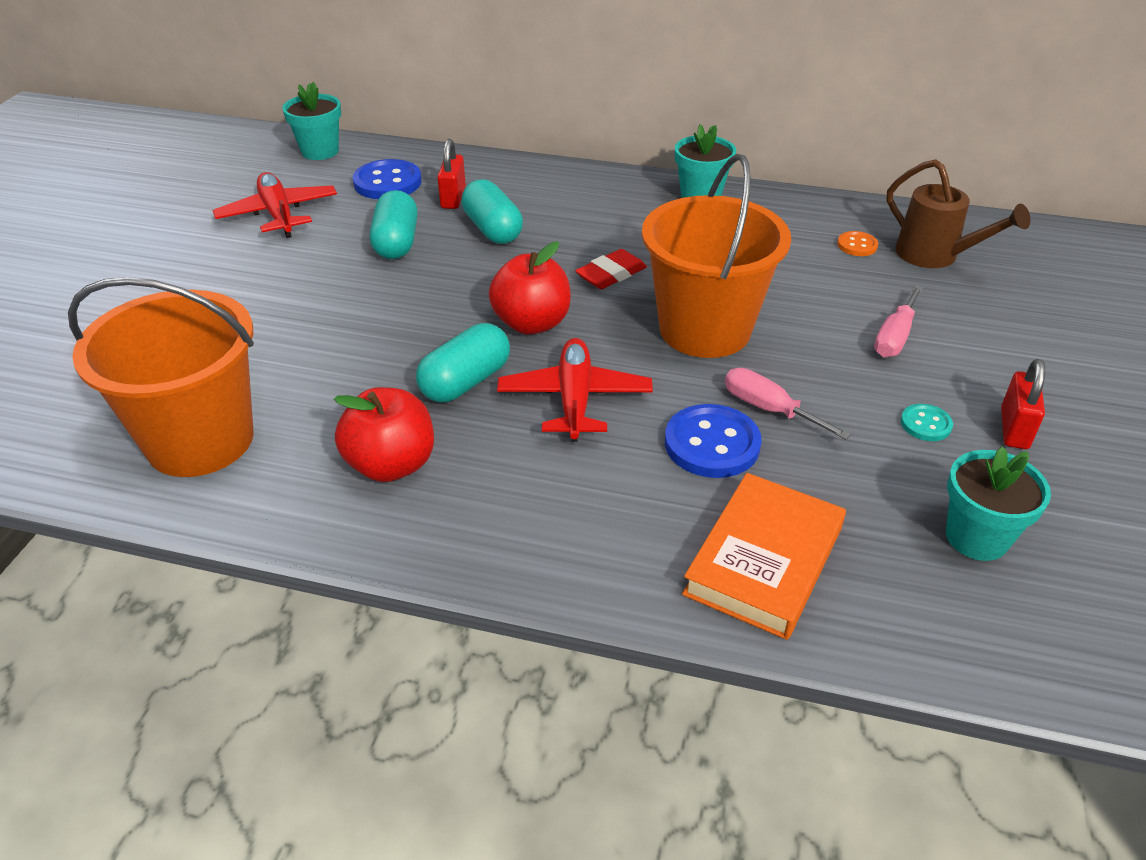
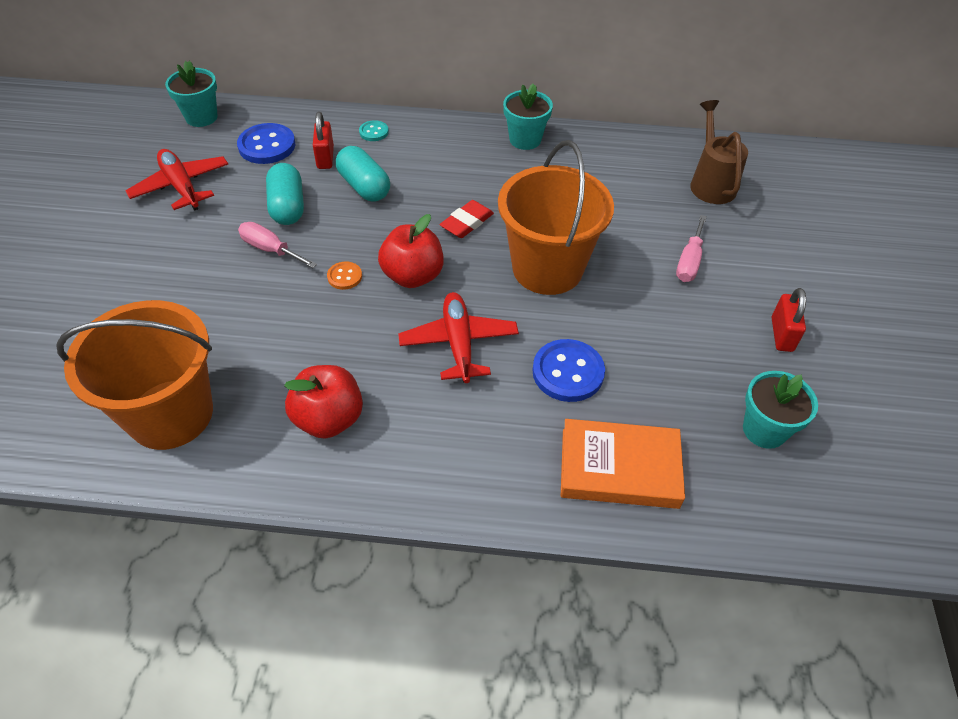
camera: 10 degrees left, 10 degrees up
(465, 382) = (371, 336): turquoise capsule -> none
(764, 561) = (619, 468): orange book -> orange book turned 75 degrees clockwise
(768, 409) = (605, 336): pink screwdriver -> pink screwdriver (270, 249)
(857, 245) = (651, 178): orange button -> orange button (344, 276)
(925, 424) = (719, 337): turquoise button -> turquoise button (374, 132)
(935, 256) = (711, 183): brown watering can -> brown watering can turned 135 degrees counterclockwise

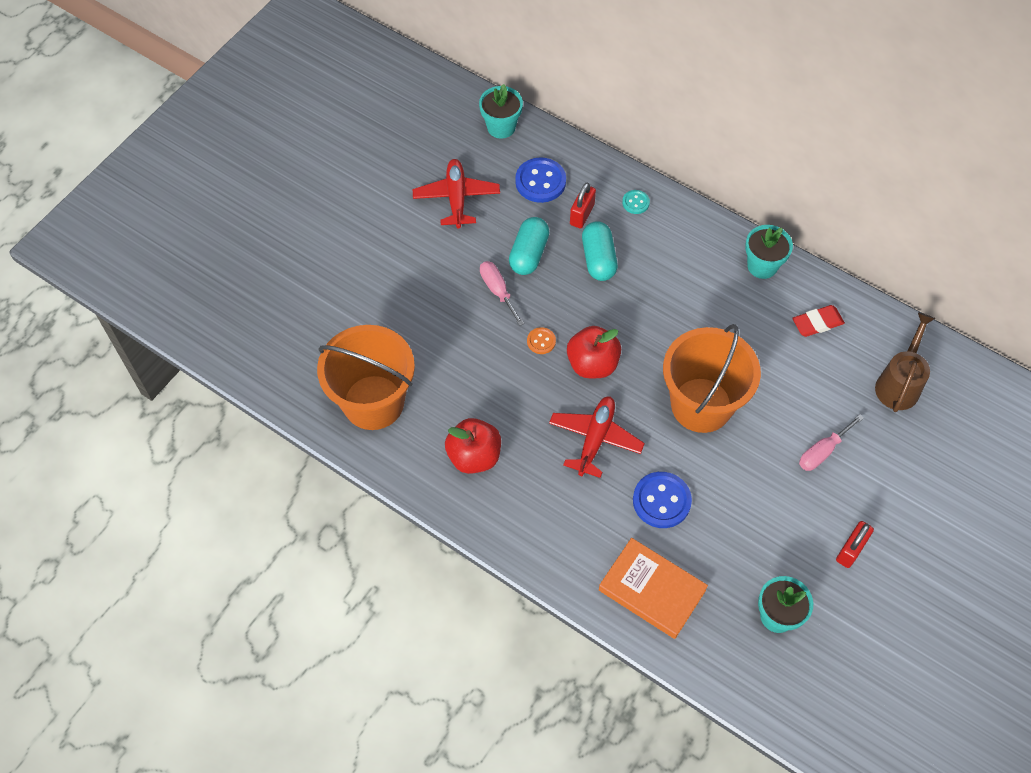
camera: 30 degrees right, 10 degrees up
(467, 222) = (662, 332): red eraser -> red eraser (817, 323)

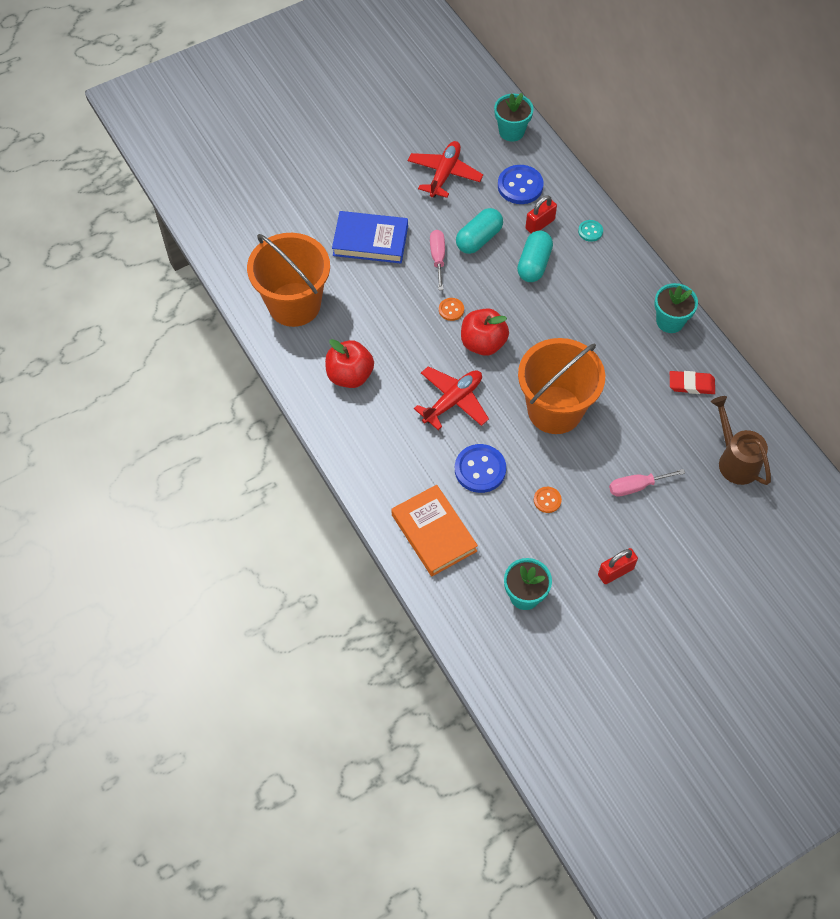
camera: 25 degrees right, 0 degrees up
(417, 300) = (370, 241): none -> blue book
(745, 504) = (547, 500): none -> orange button
(899, 383) = (735, 460): brown watering can -> brown watering can turned 75 degrees counterclockwise

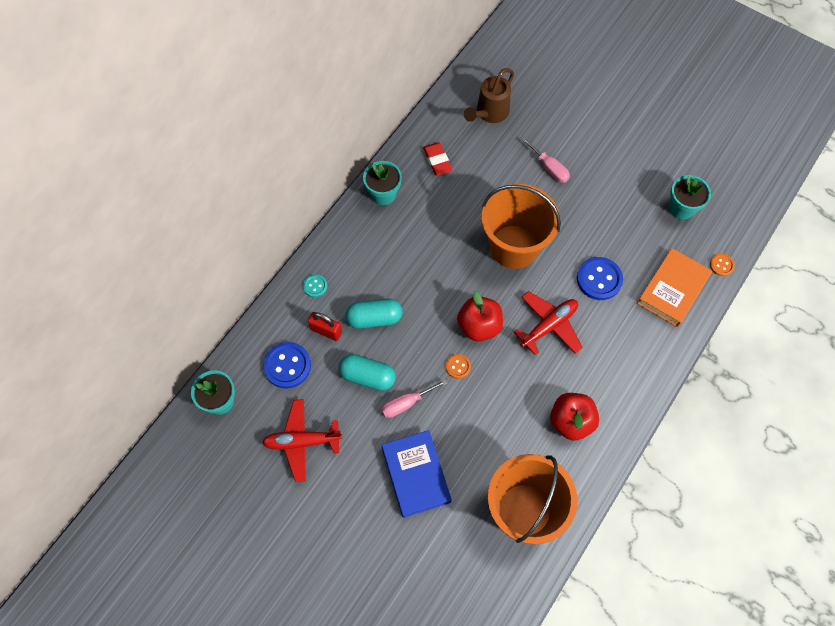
camera: 115 degrees left, 5 degrees up
(453, 401) = (549, 326): red plane -> red plane turned 120 degrees clockwise
(547, 500) = (596, 222): orange button -> orange button (721, 265)
(615, 572) = (626, 158): red padlock -> none

